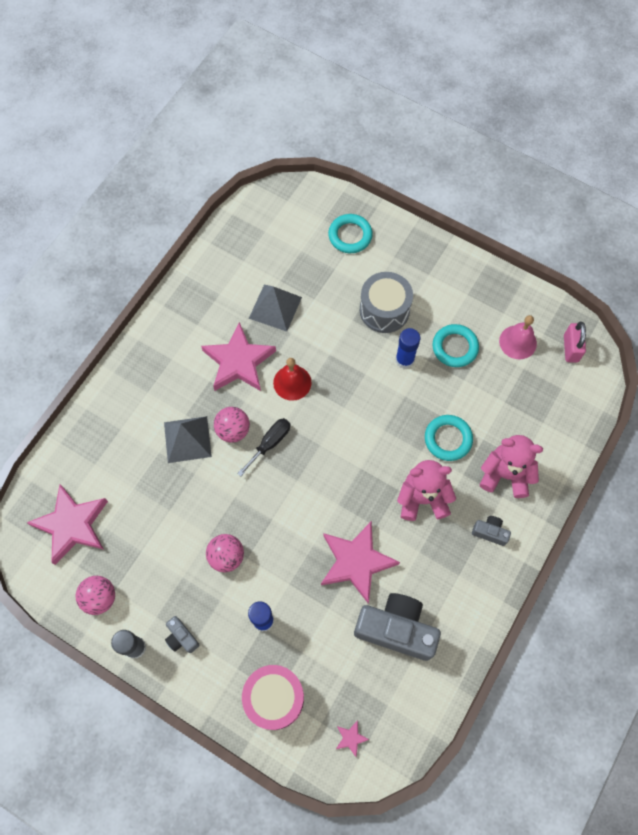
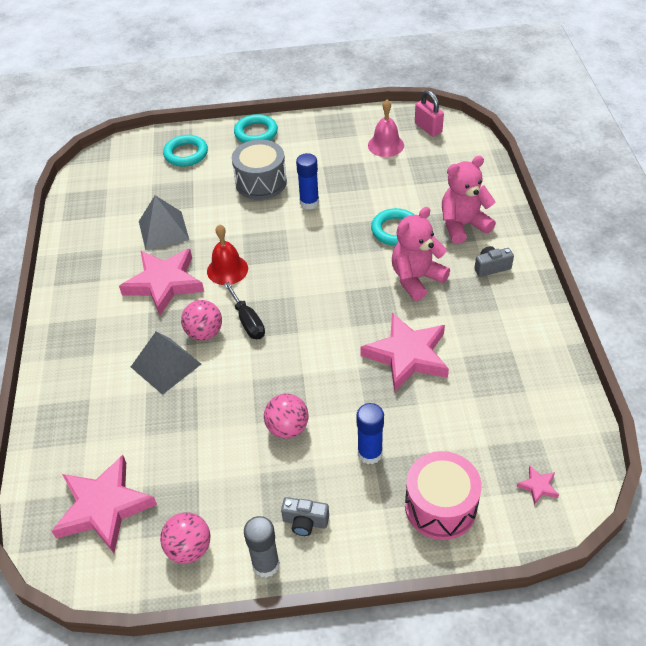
camera: 35 degrees left, 20 degrees down
(270, 443) = (248, 321): black screwdriver -> black screwdriver turned 150 degrees clockwise
(396, 629) = (489, 379): grey camera -> none
(455, 347) = (341, 174): turquoise ring -> turquoise ring (256, 133)

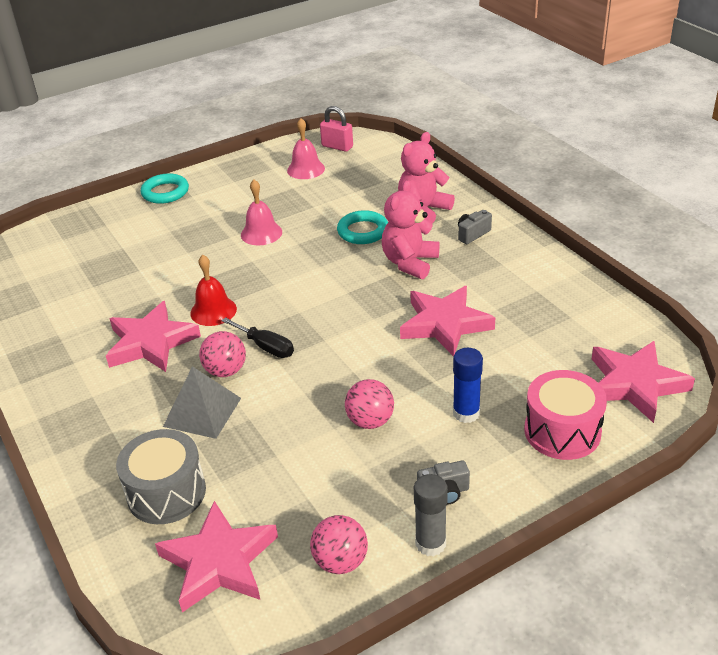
camera: 25 degrees left, 10 degrees down
(163, 230) = (119, 298): grey pyramid -> none
(186, 154) = (100, 228): turquoise ring -> none
(261, 182) = (199, 230): grey drum -> grey drum (166, 493)
(309, 203) = (261, 233): blue glue stick -> pink bell
(538, 486) = (635, 384): pink star -> pink star, size x2.47

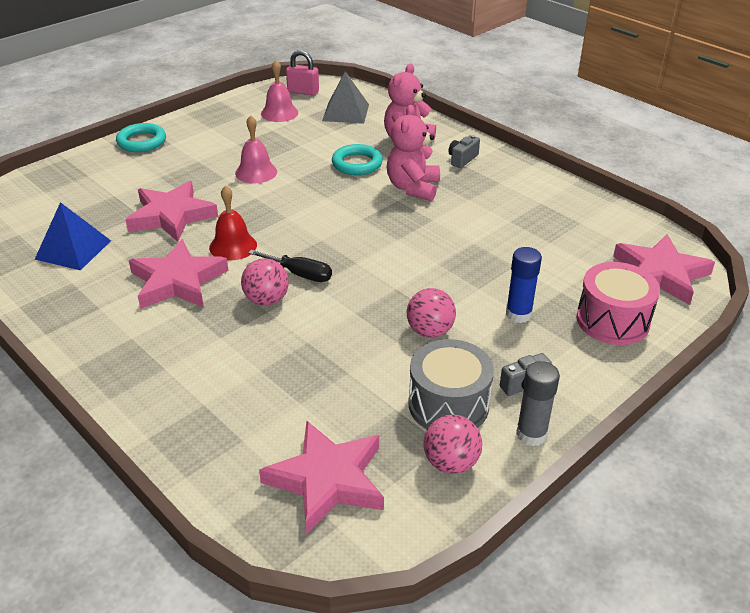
camera: 15 degrees left, 0 degrees up
(69, 301) = (73, 250): none -> blue pyramid
(166, 493) = (247, 421): grey drum -> grey drum (448, 405)
(202, 412) = (256, 340): grey pyramid -> grey pyramid (346, 112)
(444, 324) = (467, 238): pink star -> pink star (171, 216)

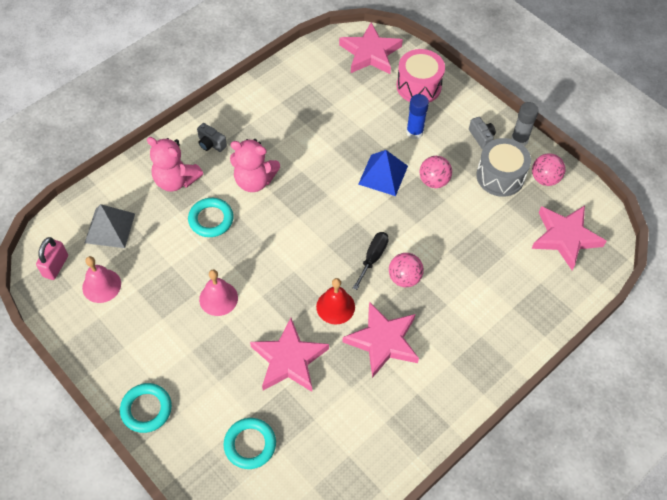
camera: 90 degrees left, 20 degrees up
(73, 250) = (339, 432): blue pyramid -> blue pyramid (383, 175)
(82, 196) = (250, 444): none -> turquoise ring

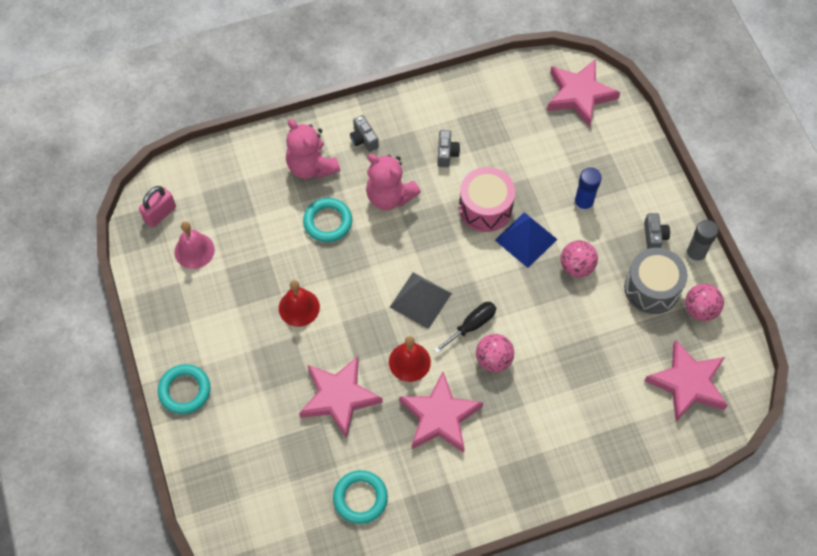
camera: 25 degrees right, 5 degrees up
(110, 228) = (226, 193): grey pyramid -> grey pyramid (420, 300)
(218, 298) = (299, 307): pink bell -> red bell
(250, 444) = (264, 465): turquoise ring -> turquoise ring (360, 498)
(286, 131) = (446, 153): none -> grey camera
(418, 86) = (614, 152): pink drum -> pink drum (485, 208)

